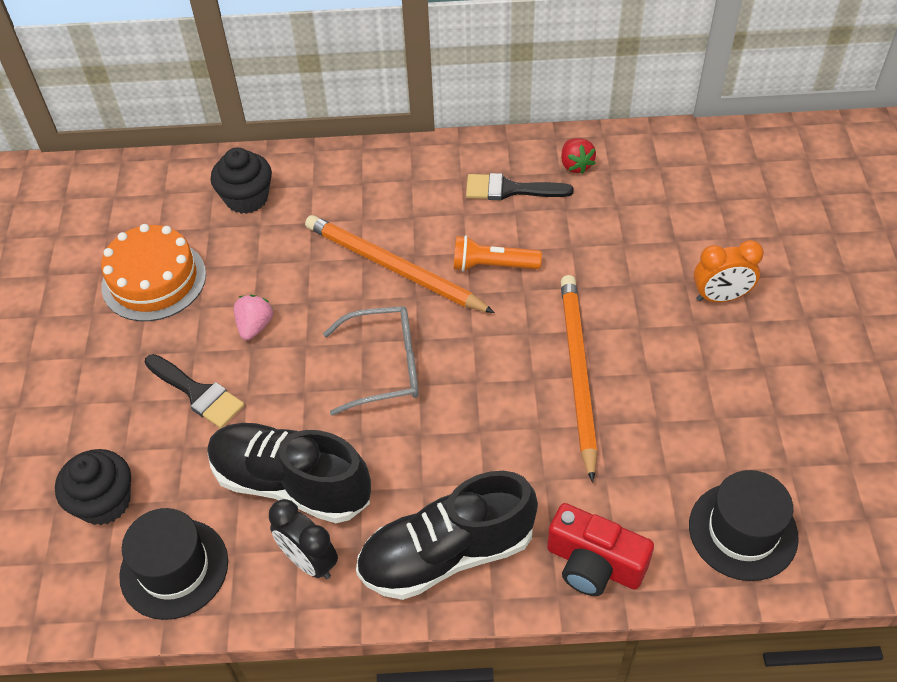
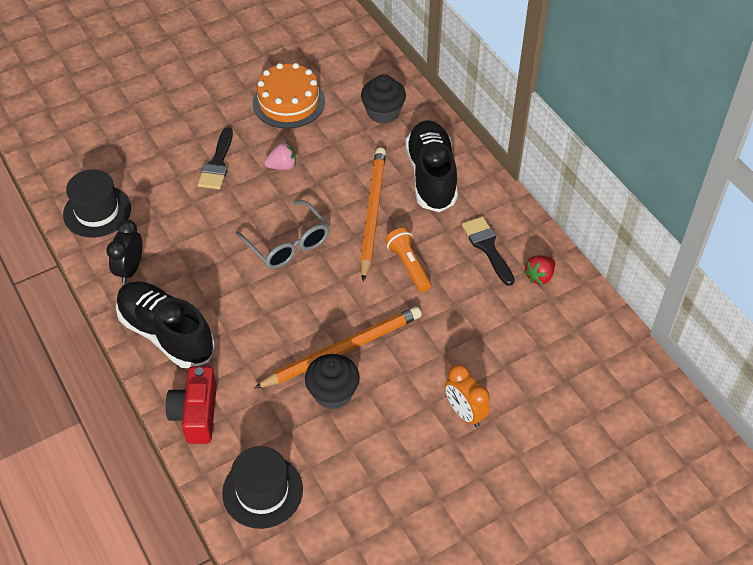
camera: 60 degrees right, 0 degrees up
(104, 502) = (123, 160): black cupcake -> black cupcake (333, 393)
(291, 484) = (177, 237): black shoe -> black shoe (431, 176)

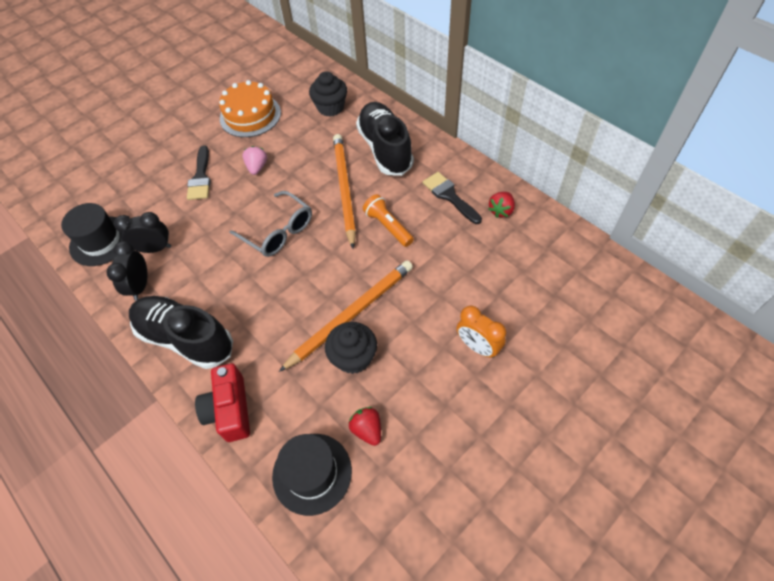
camera: 10 degrees left, 5 degrees up
(152, 233) = (155, 248): none -> black clock
(282, 166) = (257, 167): pink strawberry -> pink strawberry turned 60 degrees counterclockwise
(327, 465) = (367, 429): none -> red strawberry

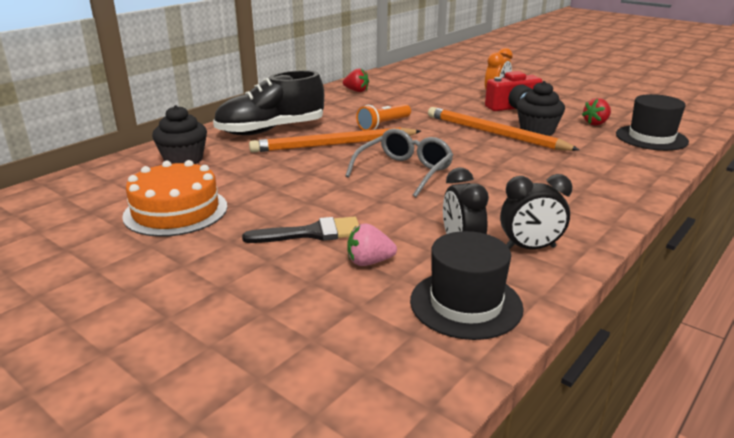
camera: 100 degrees left, 30 degrees down
(186, 338) = (580, 205): black shoe -> none
(230, 410) = (635, 172): red camera -> red camera (514, 108)
(257, 167) = (294, 194): pink strawberry -> pink strawberry (369, 262)
(449, 196) = (340, 106): black brush -> none

